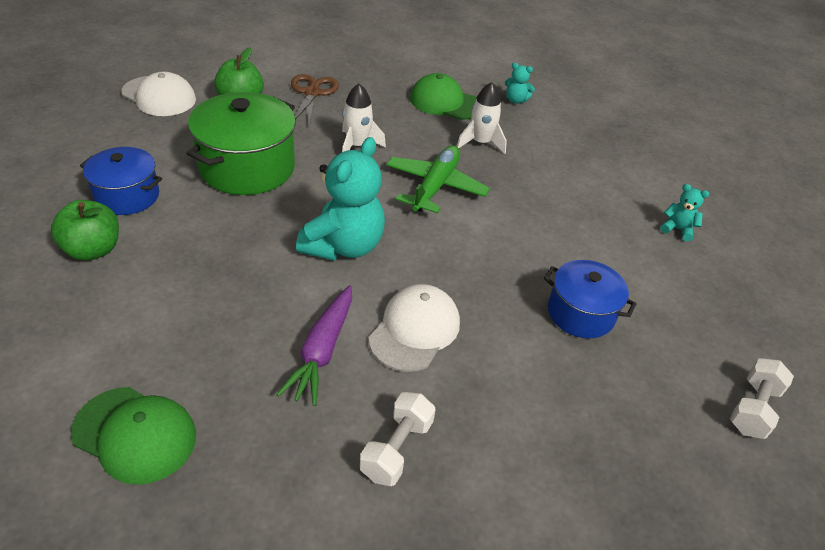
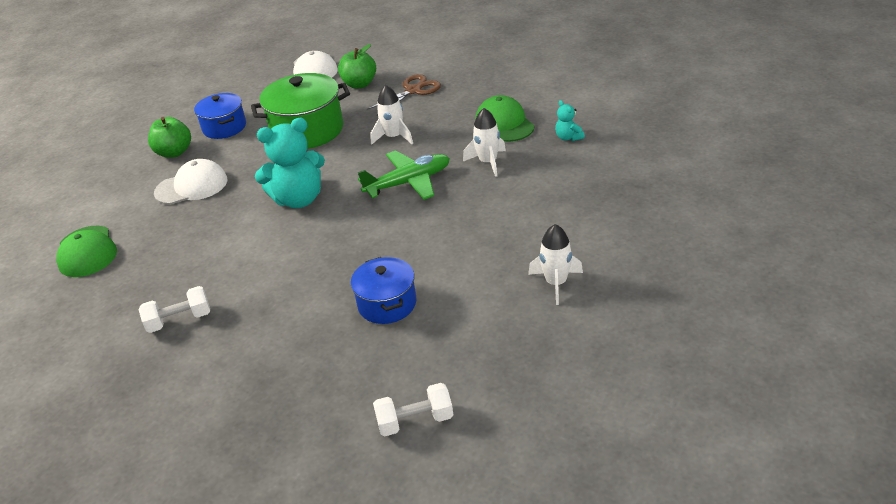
camera: 50 degrees right, 5 degrees down
(322, 351) = (210, 253): purple carrot -> none
(415, 330) = (272, 265): white cap -> white cap (192, 186)
(677, 229) = (556, 283): turquoise teddy bear -> white rocket

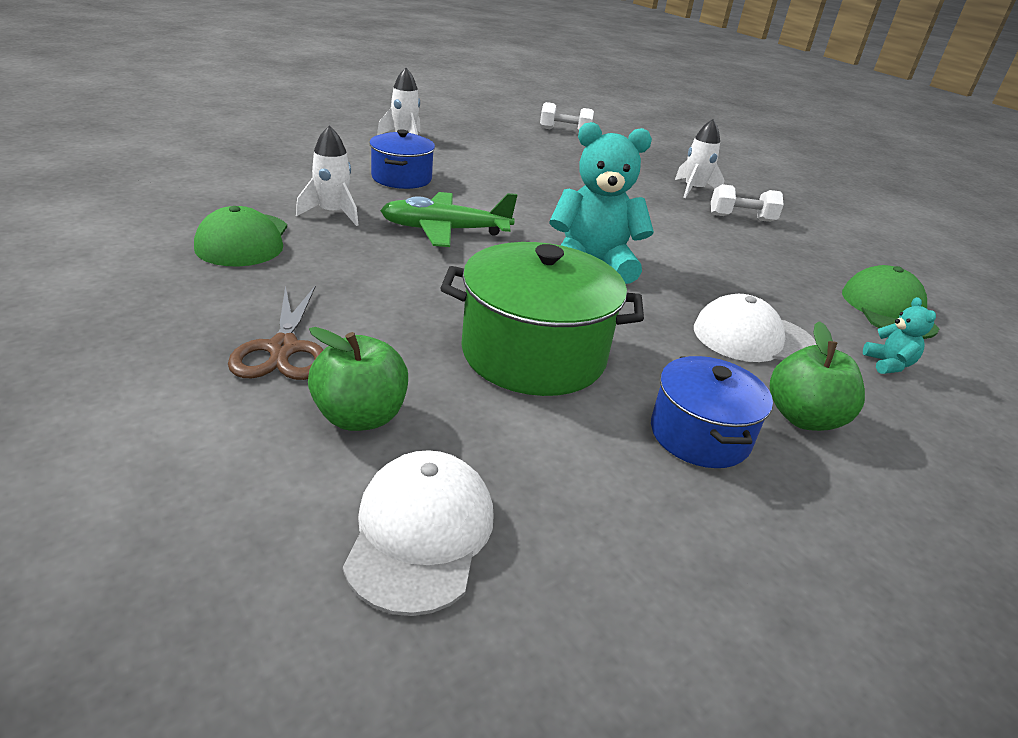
camera: 165 degrees left, 5 degrees down
(387, 304) = (546, 169): blue pot -> blue pot (401, 178)
(393, 137) = (407, 285): white rocket -> white rocket (694, 190)
(413, 91) = (283, 349): brown scissors -> brown scissors turned 75 degrees counterclockwise
(568, 137) = (207, 199): turquoise teddy bear -> turquoise teddy bear (888, 364)

